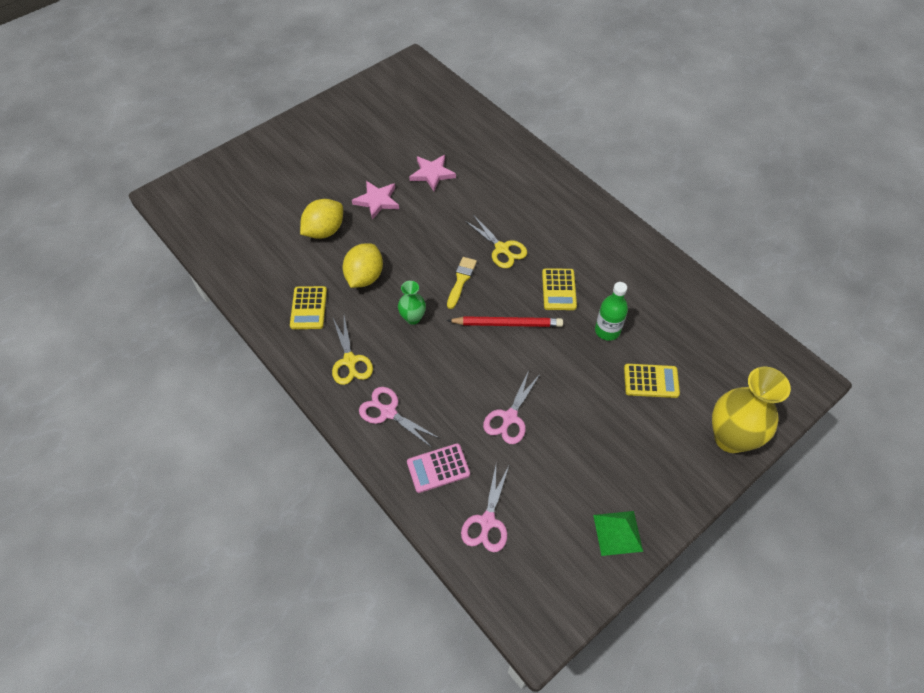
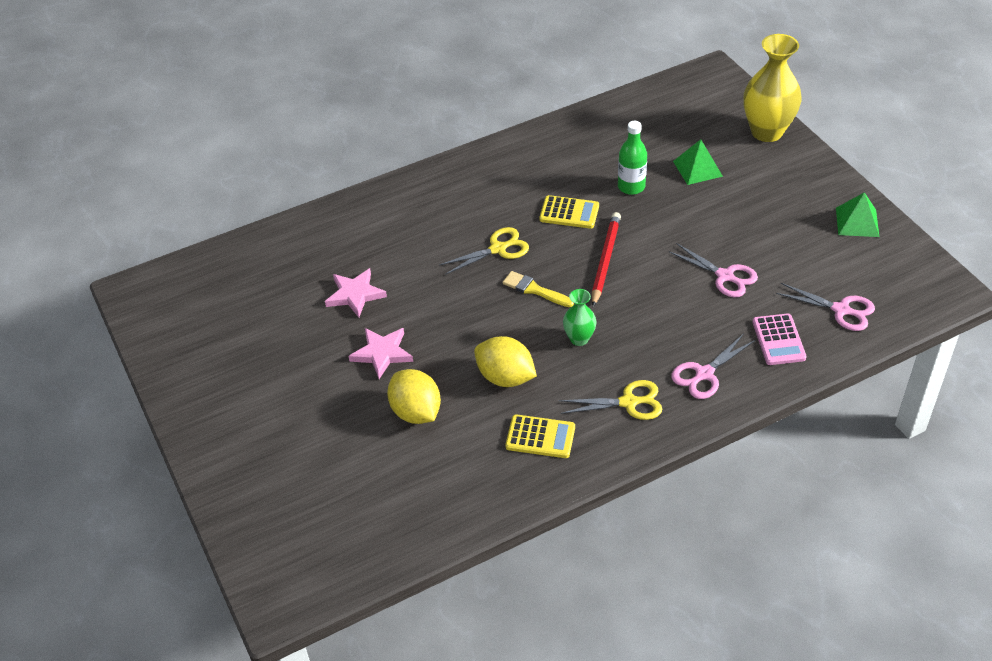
camera: 75 degrees left, 10 degrees down
(651, 381) = (697, 168): yellow calculator -> green pyramid

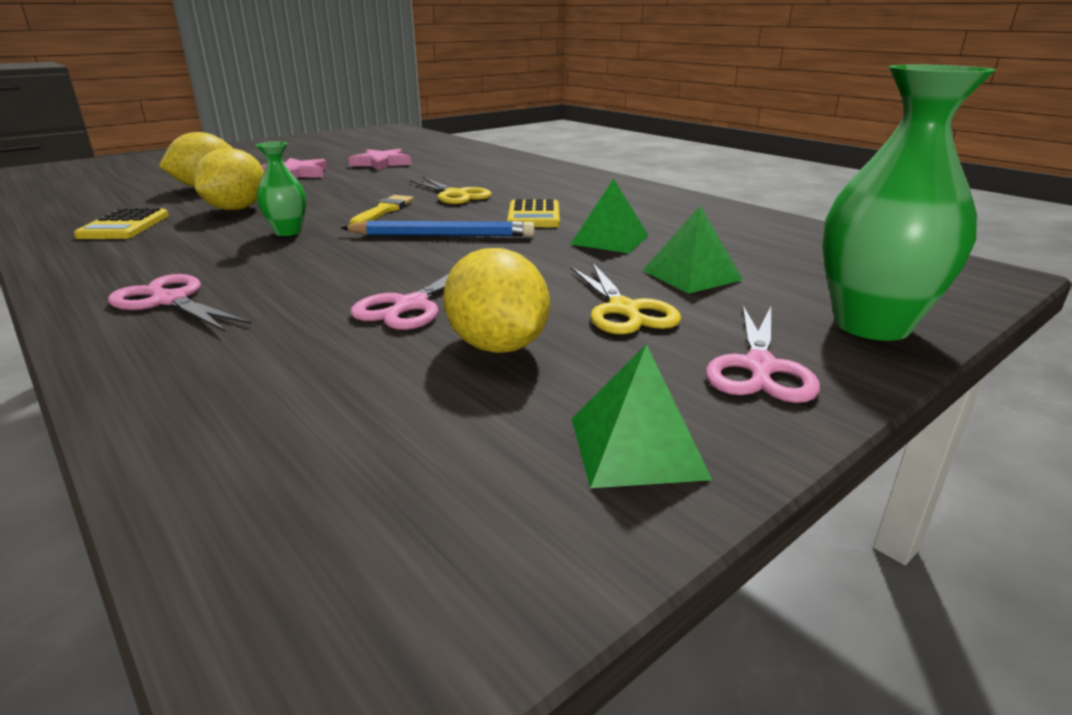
camera: 75 degrees right, 20 degrees down
(605, 260) = (442, 235): red pencil -> blue pencil
(628, 402) = (146, 260): yellow scissors -> yellow scissors (624, 310)
(631, 187) = (610, 240): green bottle -> green pyramid
(767, 132) = (871, 325): yellow vase -> green vase
(776, 248) = (497, 346): none -> yellow lemon
(778, 340) = (221, 357): pink calculator -> none
(841, 310) = (290, 428): pink scissors -> pink scissors (759, 367)

